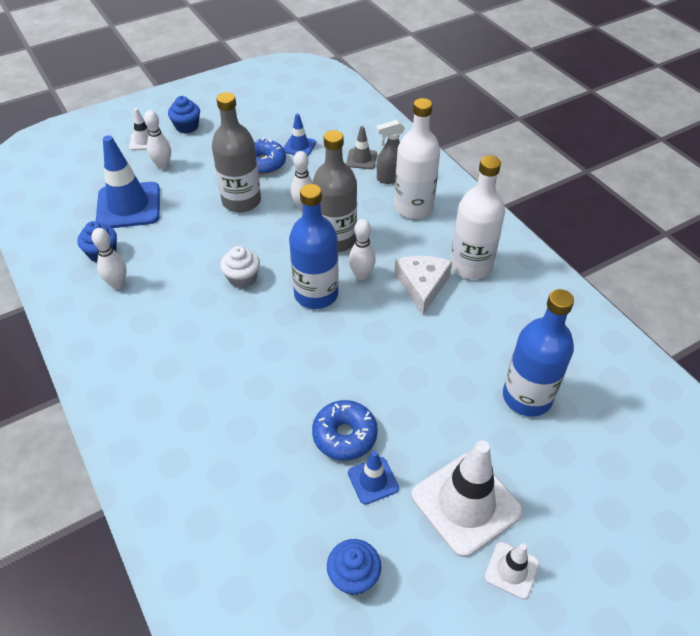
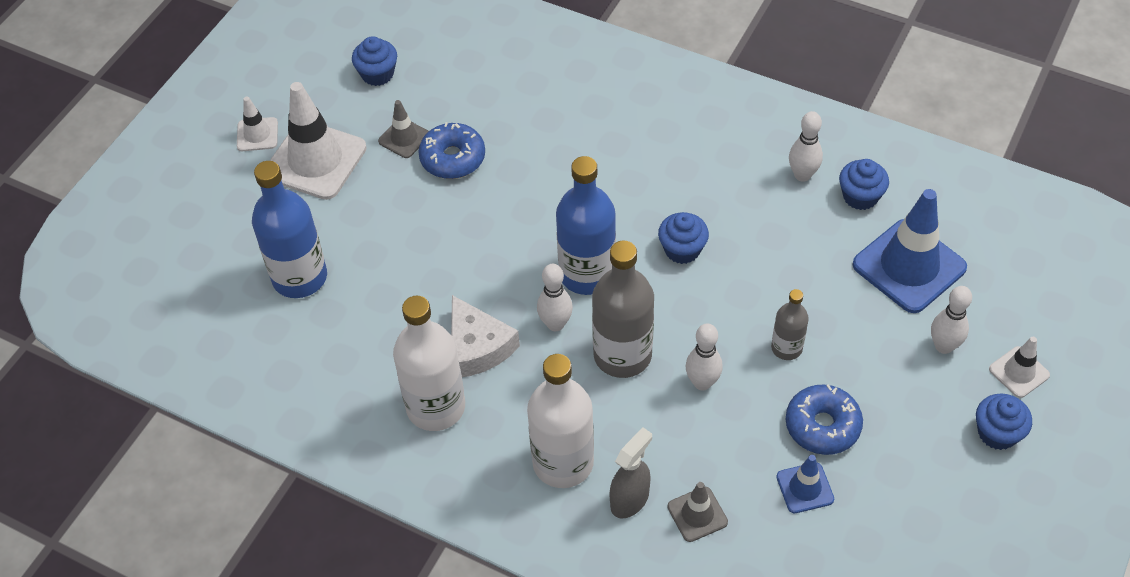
camera: 150 degrees right, 5 degrees up
(241, 201) = (786, 348): grey bottle -> grey bottle, size x0.54
(242, 278) = (682, 250): white cupcake -> blue cupcake
(373, 480) = (404, 138): blue traffic cone -> grey traffic cone

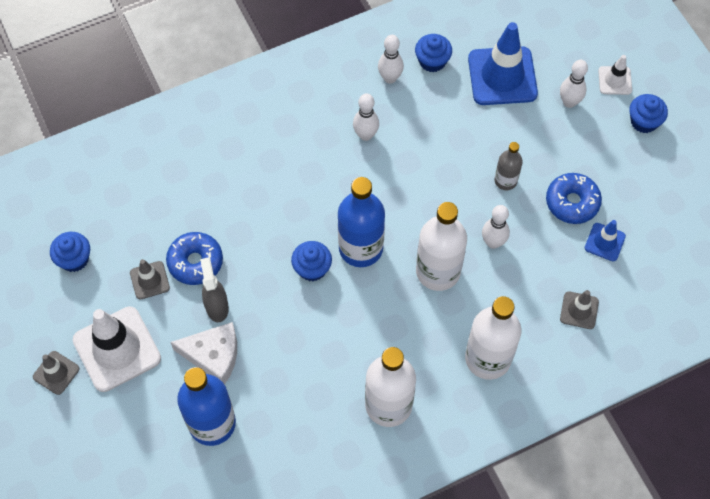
camera: 55 degrees left, 10 degrees up
(257, 134) = (56, 373): white traffic cone -> grey traffic cone
(477, 347) = (363, 350): white cheese -> white cheese (213, 355)
(555, 324) = (383, 292): white bowling pin -> white bowling pin (365, 135)
(622, 355) = (438, 271): grey bottle -> white bottle
(630, 499) = (542, 339): grey spray bottle -> grey spray bottle (216, 306)
(682, 250) = (388, 183): blue cupcake -> blue cupcake (312, 268)

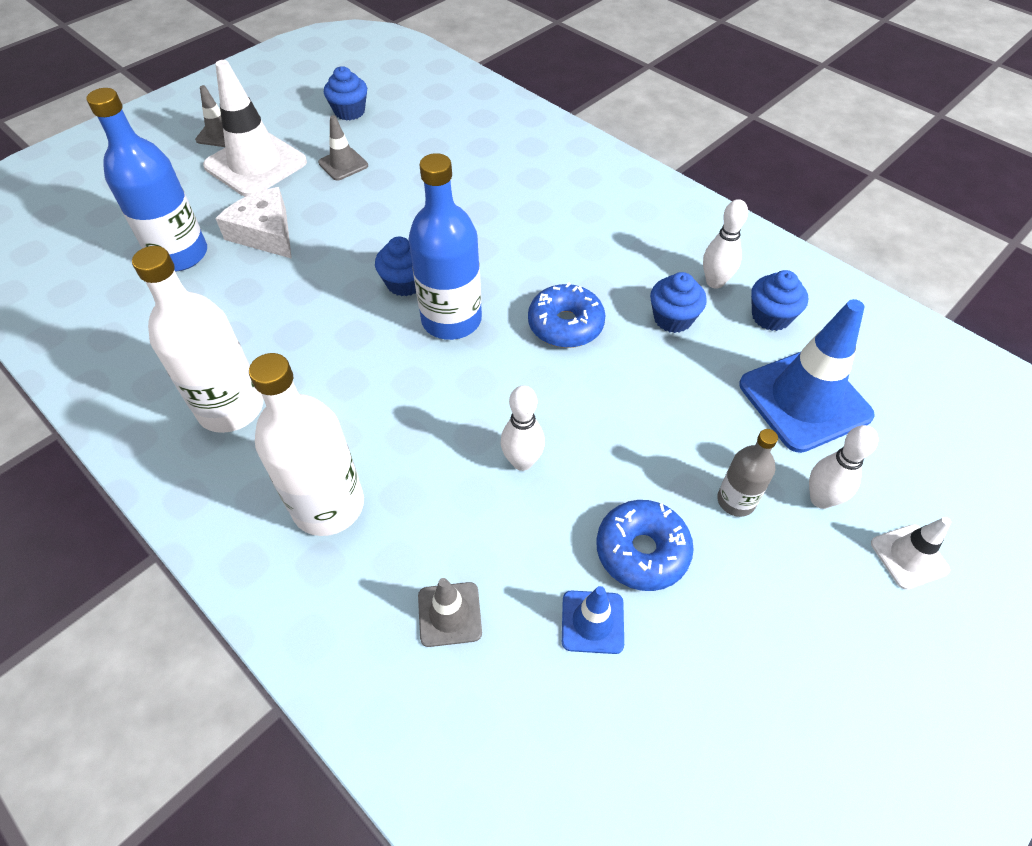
camera: 70 degrees right, 10 degrees down
(195, 262) = (377, 189): blue donut -> blue donut (565, 325)
(213, 355) = (265, 233): white cheese -> white cheese turned 150 degrees clockwise
(216, 306) = (327, 219): grey spray bottle -> none
(365, 135) = (616, 281): white bowling pin -> none
(438, 271) = (449, 408): white bottle -> none
(505, 181) = (632, 450): grey bottle -> grey bottle (736, 500)
(644, 121) = (862, 626): blue cupcake -> blue cupcake (673, 318)

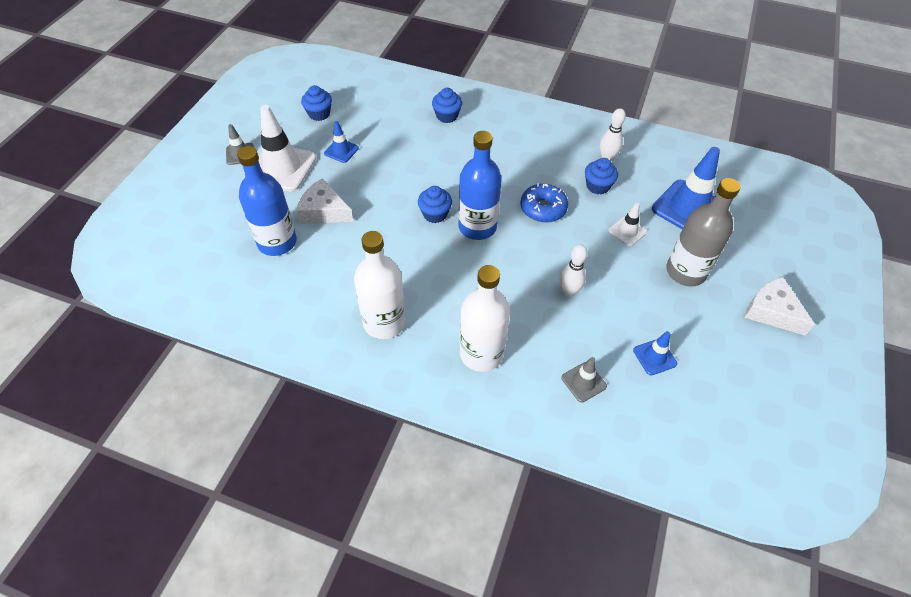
camera: 25 degrees left, 0 degrees up
(343, 164) = (341, 151): grey traffic cone -> blue traffic cone
(642, 551) = (656, 314): blue donut -> none
(736, 500) = (685, 272): grey bottle -> grey bottle, size x1.87
(771, 316) = (646, 168): blue cupcake -> blue cupcake (447, 116)
(821, 499) = (723, 256): white bowling pin -> none
(855, 628) = (772, 311): none -> white cheese
(909, 556) = (776, 269): white traffic cone -> white traffic cone (627, 231)

